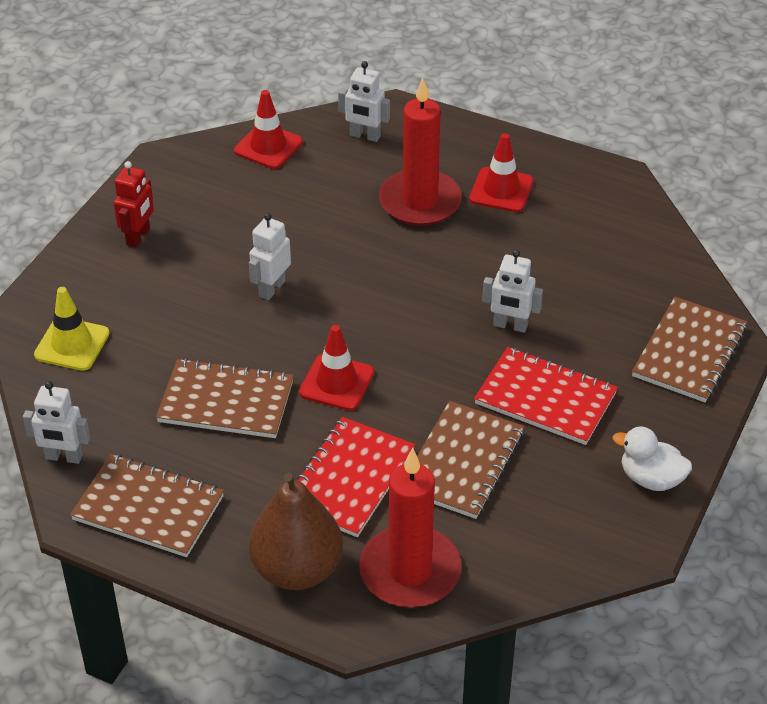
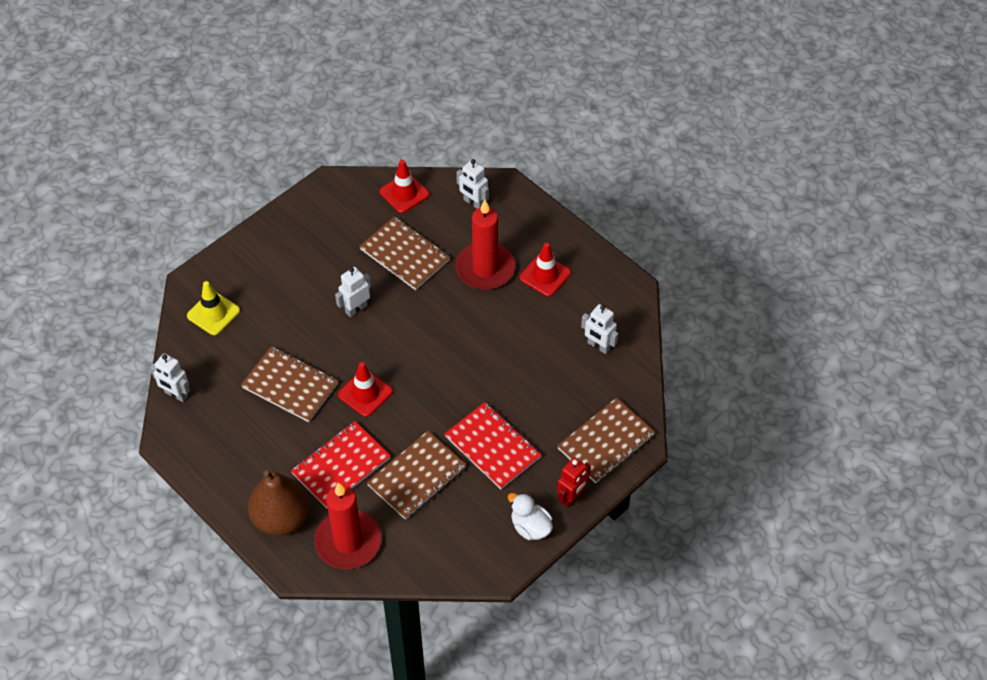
camera: 20 degrees right, 10 degrees up
(138, 237) = (288, 242): red robot -> red robot (572, 498)
(148, 508) = (211, 447): brown notebook -> brown notebook (405, 255)
(510, 326) = (497, 385): white robot -> white robot (598, 346)

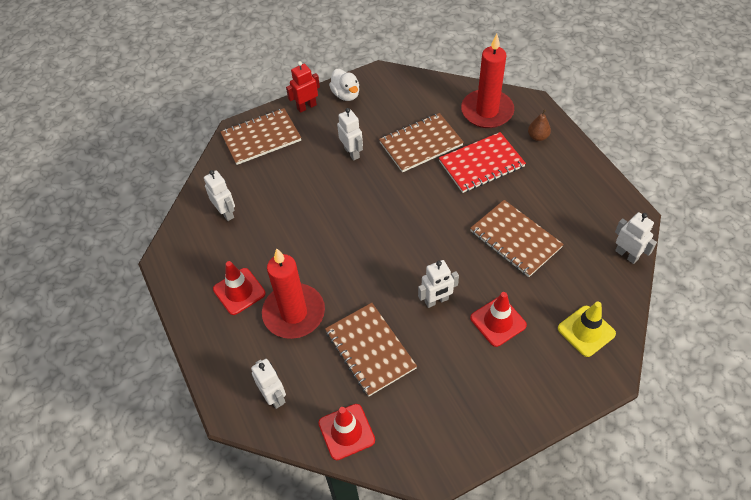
camera: 160 degrees left, 0 degrees up
(281, 518) = (537, 137): brown pear -> brown pear, size x0.45
(365, 393) = (447, 217): red traffic cone -> red traffic cone (498, 321)
(493, 447) = (352, 152): red notebook -> white robot

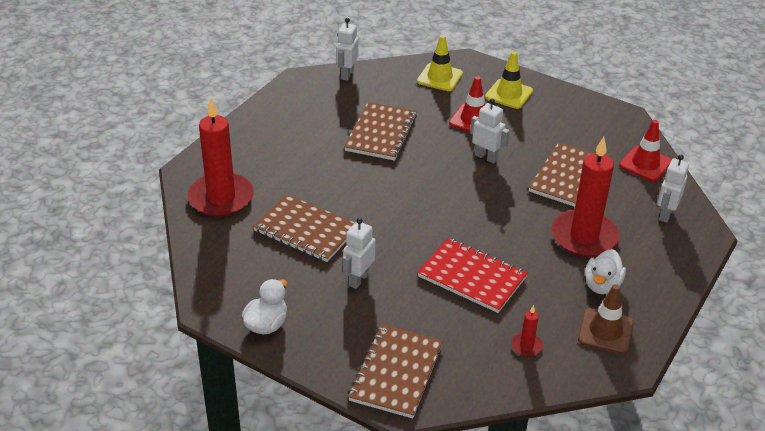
camera: 125 degrees left, 15 degrees down
(200, 265) = (605, 331): none -> brown traffic cone
(226, 212) = (526, 346): white robot -> red candle
(239, 291) = (602, 285): red traffic cone -> white duck
(261, 138) = (396, 372): brown notebook -> brown notebook turned 75 degrees clockwise
(306, 106) = (312, 353): red robot -> none
(481, 164) = (303, 179): red notebook -> red notebook (472, 277)
(526, 379) = (509, 94): none -> yellow traffic cone
(537, 137) = (237, 153): brown pear -> none

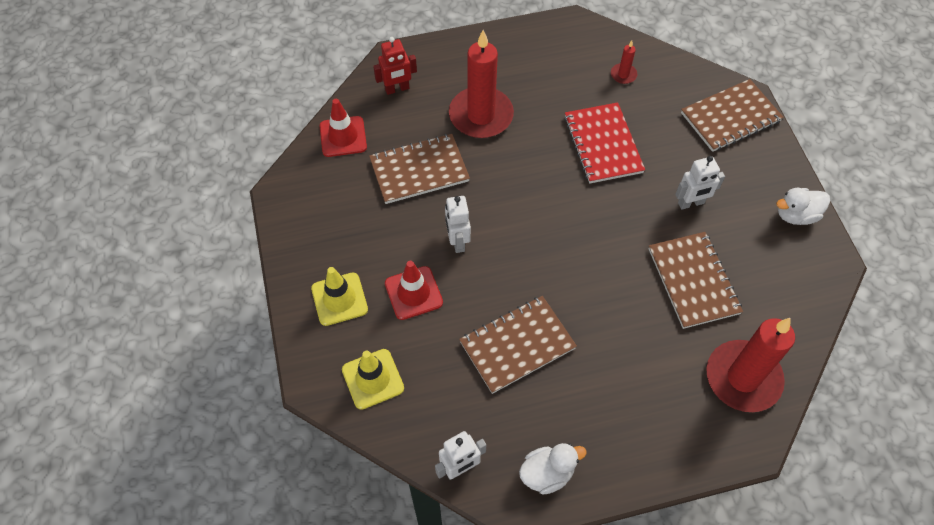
camera: 135 degrees left, 20 degrees up
(602, 285) = (519, 75): white duck -> white duck (547, 473)
(605, 331) = (559, 48): brown traffic cone -> none
(665, 214) = (397, 89): white robot -> red robot

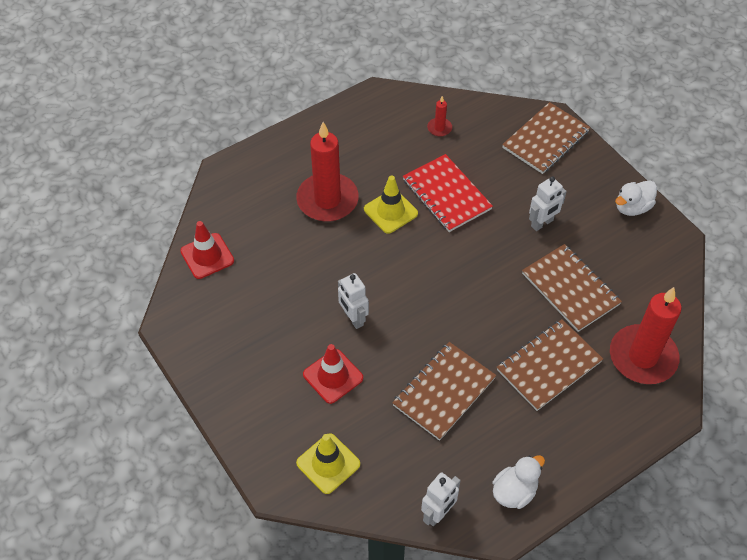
camera: 20 degrees left, 5 degrees down
(339, 299) = (267, 403): yellow traffic cone -> yellow traffic cone (390, 211)
(397, 89) = (239, 198): red robot -> none
(419, 170) = (291, 265): brown notebook -> brown notebook (548, 366)

